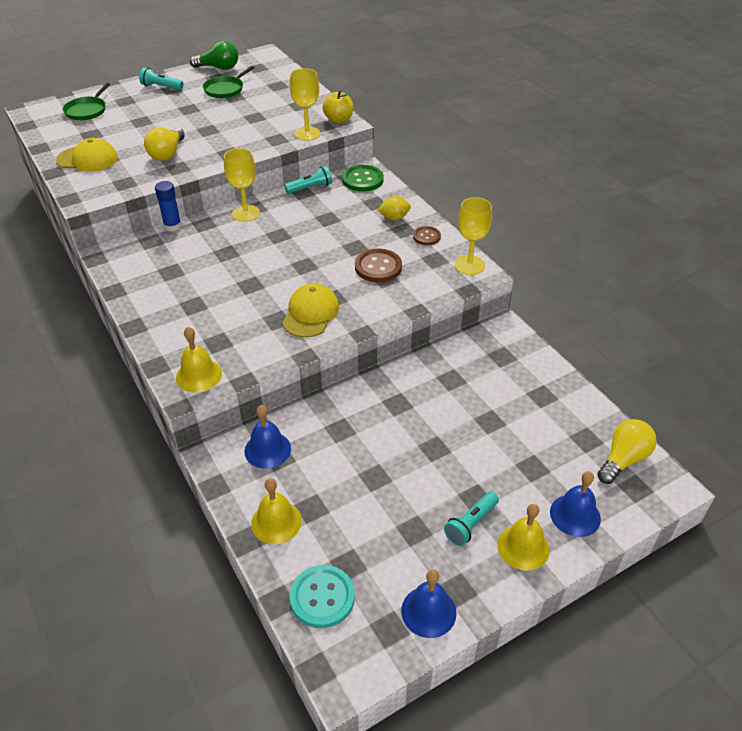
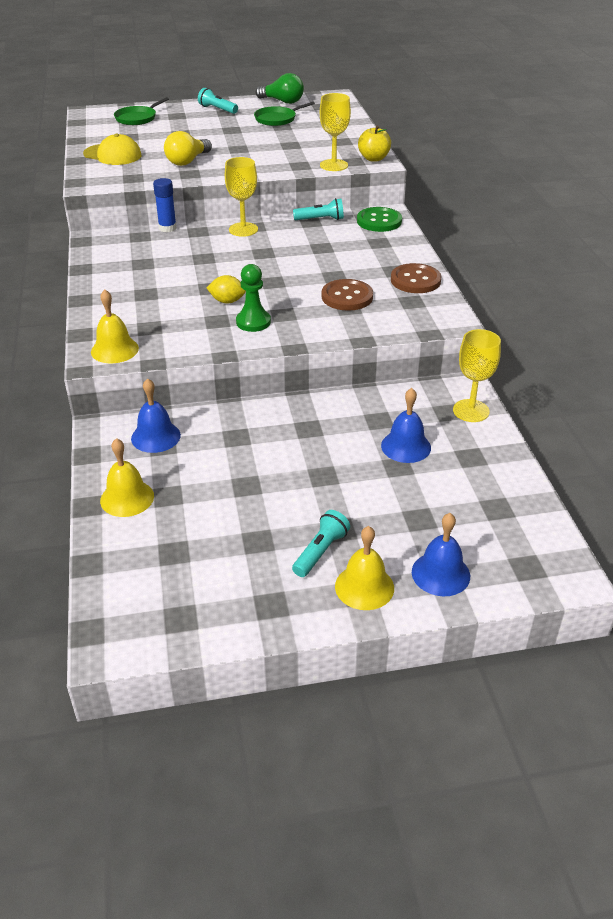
camera: 20 degrees right, 5 degrees down
(310, 313) = (253, 322): yellow cap -> green pawn
(322, 597) = (131, 572): turquoise button -> none
(394, 218) = (391, 258): yellow lemon -> yellow lemon (227, 301)
(426, 237) = (415, 280): brown button -> brown button, size x1.63
(428, 611) = (229, 615): blue bell -> blue bell (406, 446)
(469, 265) = (446, 313): yellow goblet -> yellow goblet (471, 411)
(471, 524) = (320, 551): turquoise flashlight -> turquoise flashlight turned 150 degrees clockwise
(623, 459) = (529, 537): yellow light bulb -> none

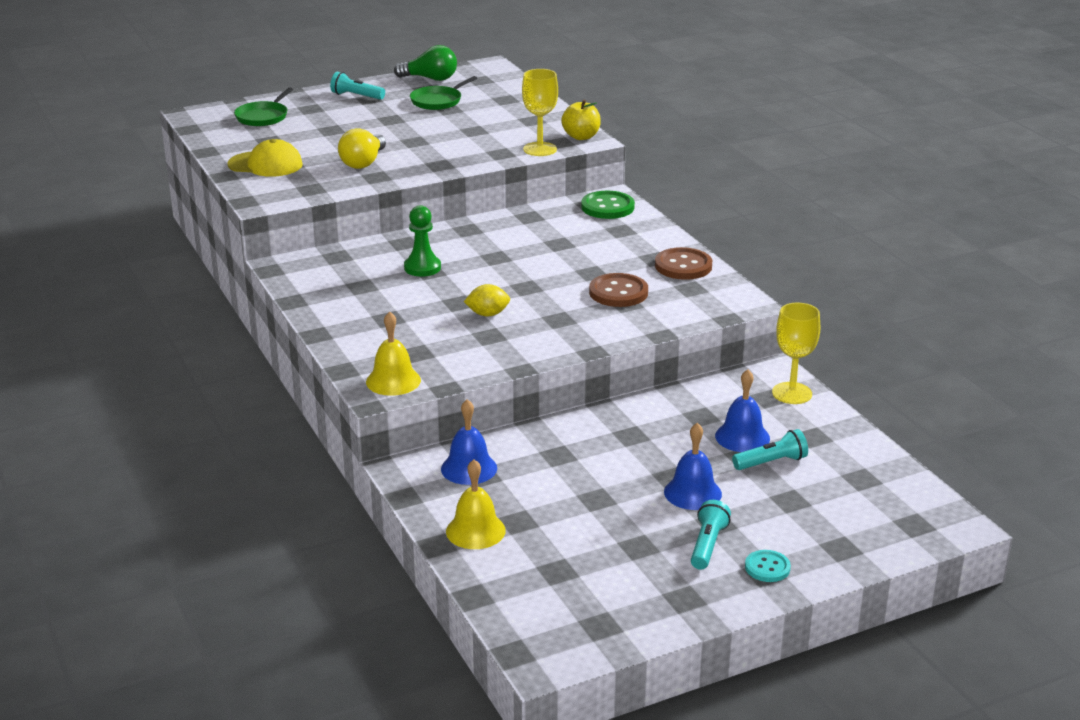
camera: 15 degrees left, 10 degrees down
(167, 228) = (364, 243): blue glue stick -> none
(243, 229) = (456, 234): yellow goblet -> none
(253, 322) = (530, 332): green pawn -> green pawn (422, 268)
(320, 219) = (539, 212): turquoise flashlight -> turquoise flashlight (771, 462)
(364, 587) = (767, 567): yellow bell -> turquoise button
(440, 573) = (835, 544): blue bell -> blue bell (692, 493)

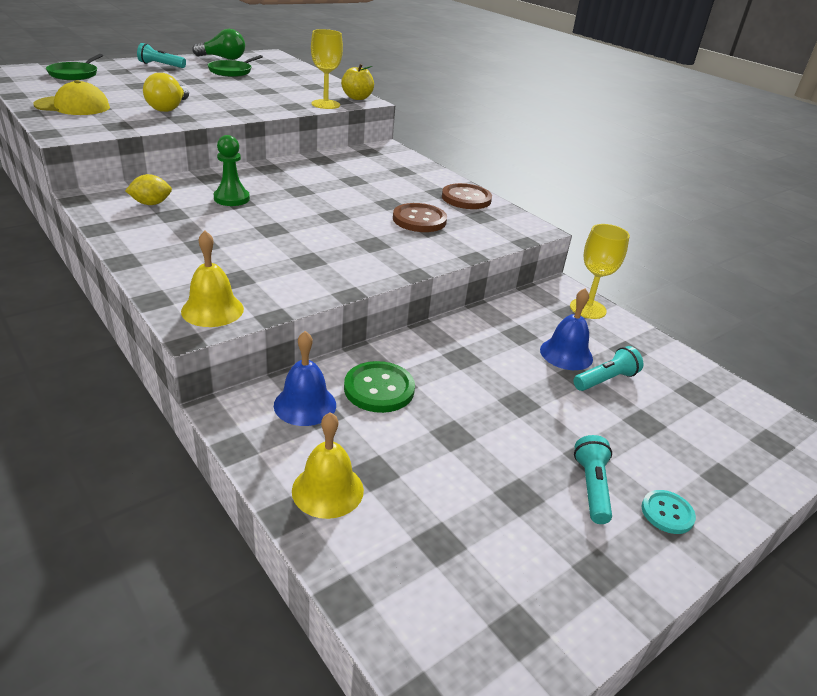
camera: 15 degrees left, 5 degrees up
(487, 314) = (302, 239): yellow lemon -> yellow lemon (151, 204)
(607, 207) = (385, 154): green button -> green button (379, 389)
(692, 493) = (547, 420): blue bell -> none

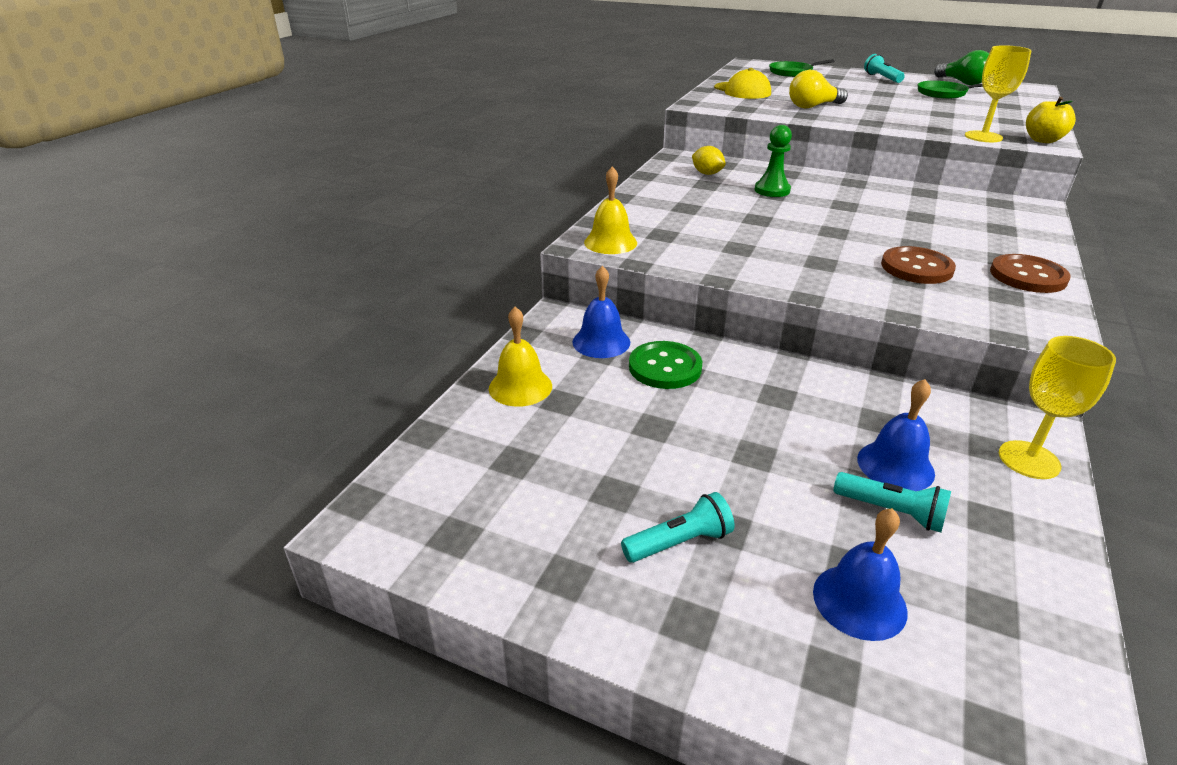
camera: 65 degrees right, 0 degrees up
(667, 513) = (702, 619): turquoise button -> none
(673, 435) = (859, 601): none -> blue bell

